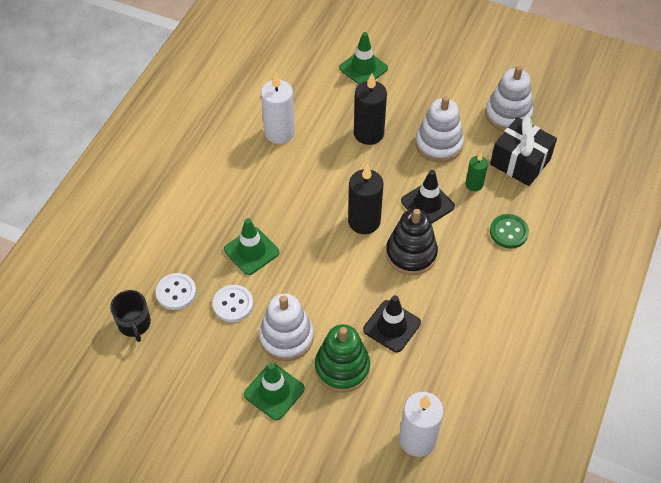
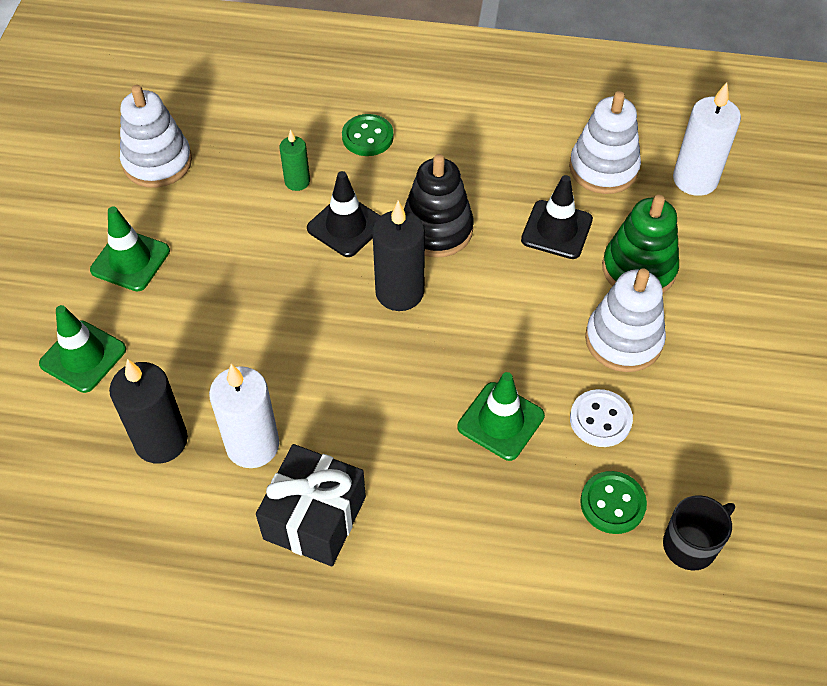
camera: 105 degrees left, 0 degrees up
(176, 292) = (612, 503): white button -> green button
(274, 391) = (708, 334): green traffic cone -> green traffic cone (130, 260)
(368, 133) = (229, 320): black candle -> black candle (161, 441)
(439, 144) = (231, 231): white stacking toy -> white stacking toy (603, 168)
(520, 162) = (244, 139): black gift -> black gift (315, 518)

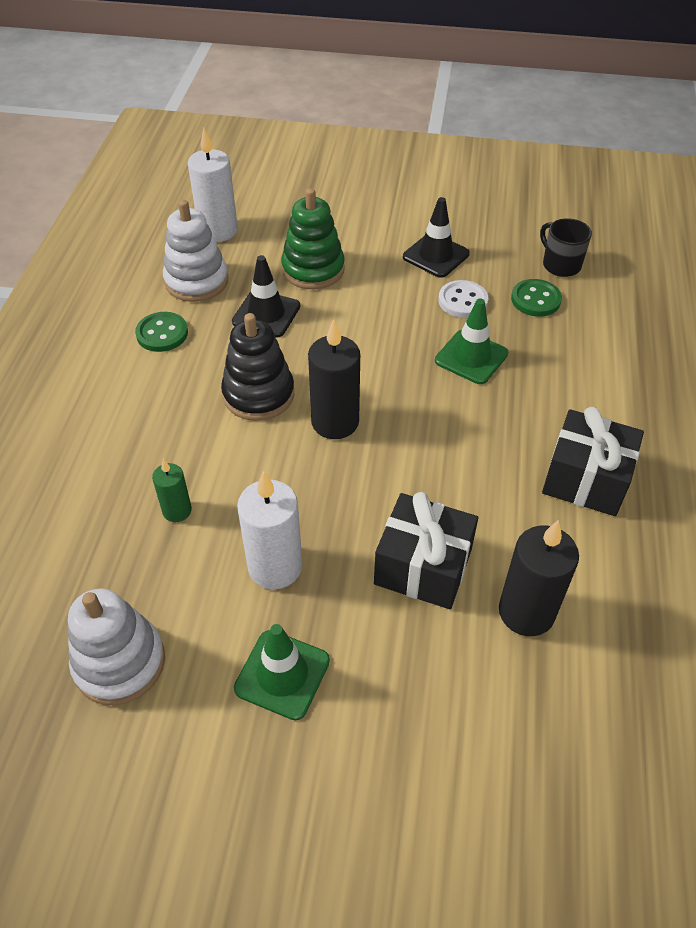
camera: 90 degrees left, 5 degrees down
(83, 356) = (426, 708): green traffic cone -> none
(220, 360) = (423, 566): none -> black gift
(252, 445) = (520, 531): white candle -> white candle (275, 567)
(346, 226) = (247, 465): black traffic cone -> black traffic cone (436, 255)
(367, 137) = (120, 449): green button -> green button (162, 333)
(623, 340) = (386, 283): white stacking toy -> none

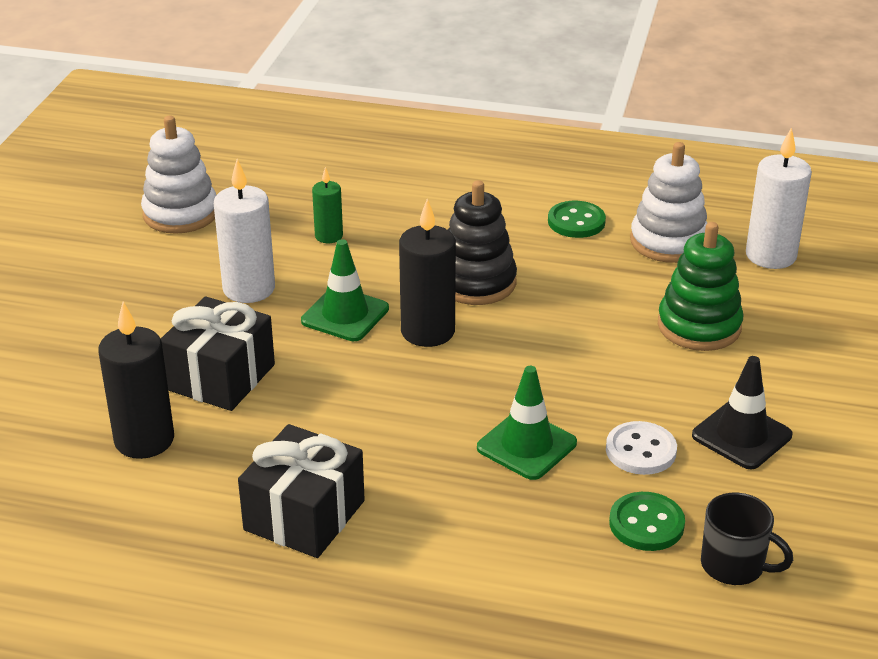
camera: 95 degrees right, 15 degrees down
(266, 314) = (610, 289): black traffic cone -> none
(282, 674) = (137, 290): green traffic cone -> green traffic cone (345, 315)
(560, 265) = (734, 566): black mug -> black mug turned 60 degrees clockwise

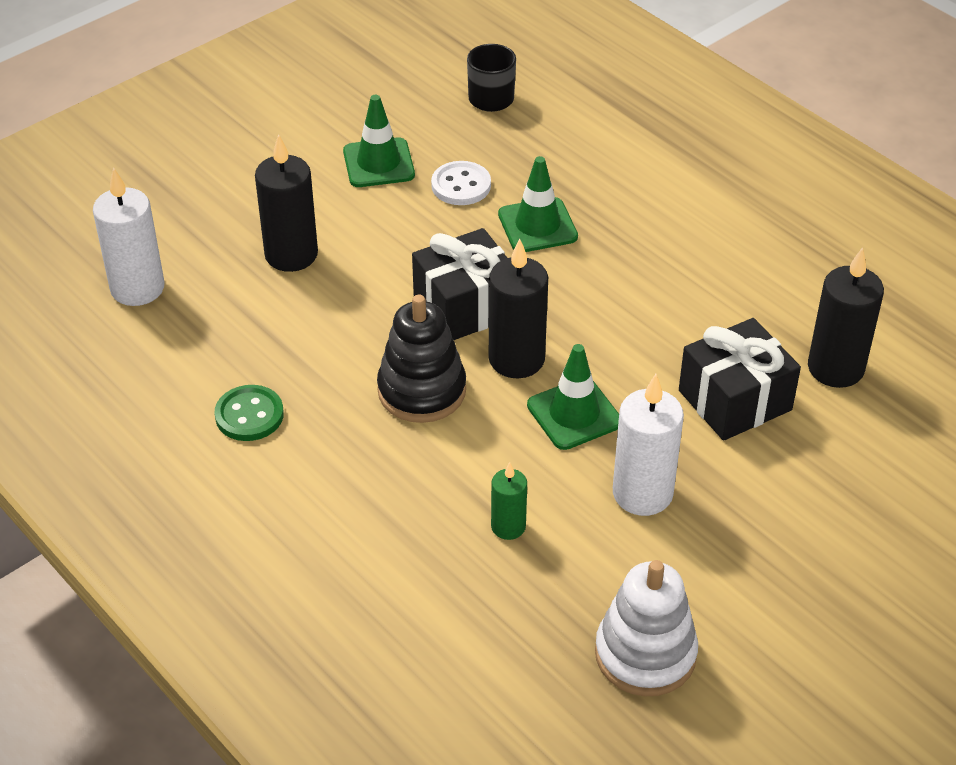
camera: 145 degrees left, 10 degrees up
(304, 515) = (745, 250): black gift -> black gift (465, 306)
(646, 524) = (515, 142): green button -> none
(668, 242) = (199, 347): white stacking toy -> none
(699, 326) = (291, 255): green stacking toy -> black candle
(741, 435) = (378, 163): black traffic cone -> green traffic cone

